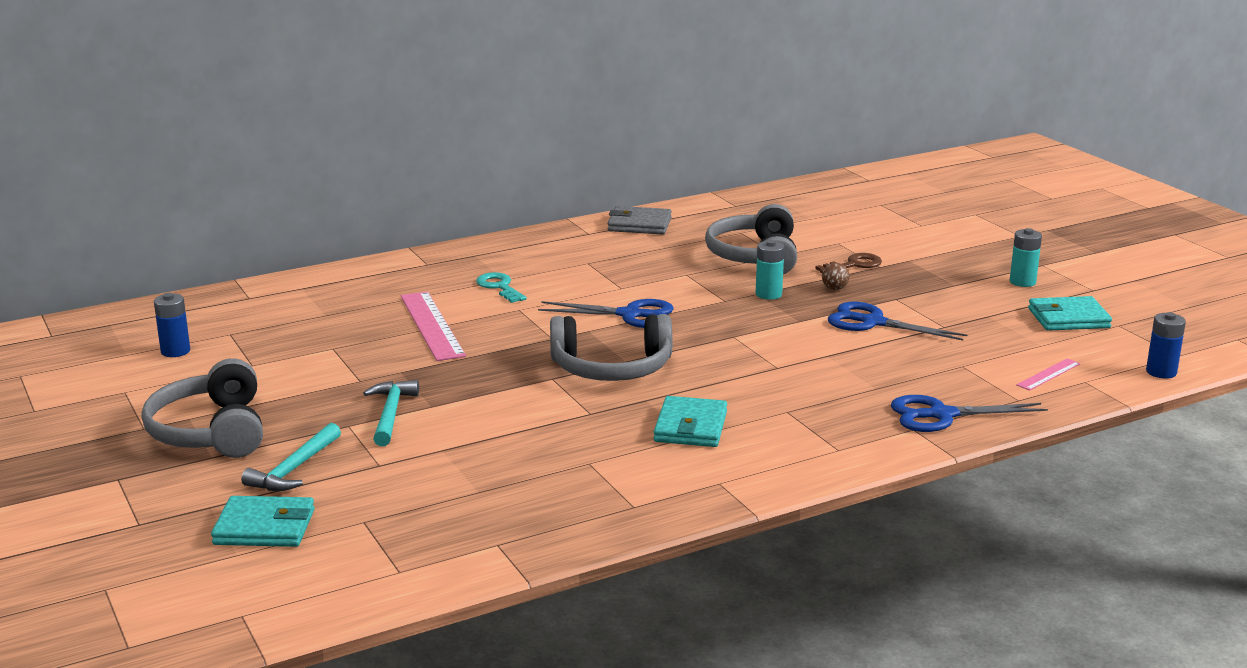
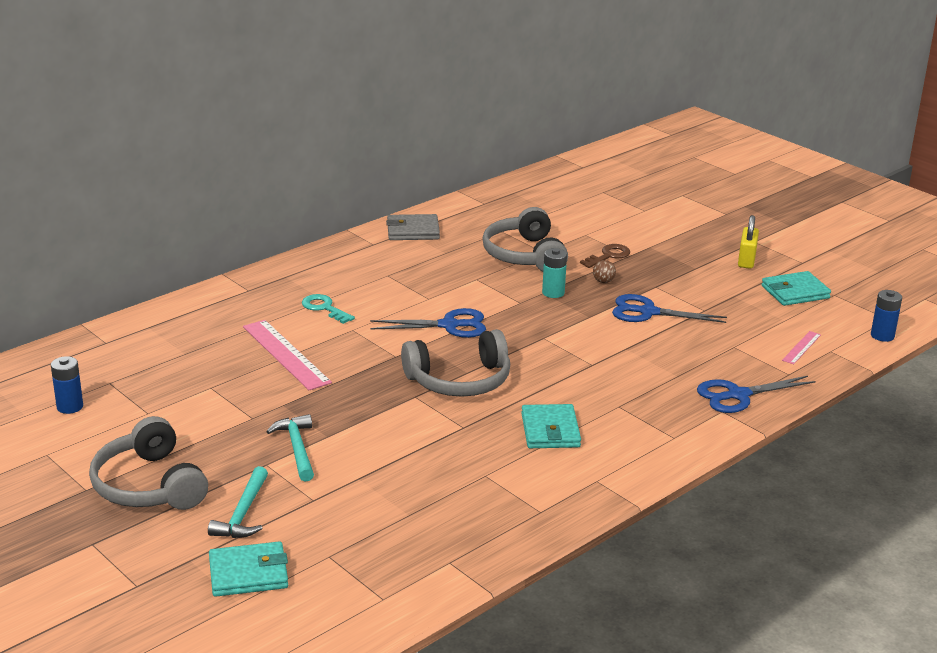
camera: 15 degrees left, 5 degrees up
(1022, 282) = (746, 260): turquoise battery -> yellow padlock

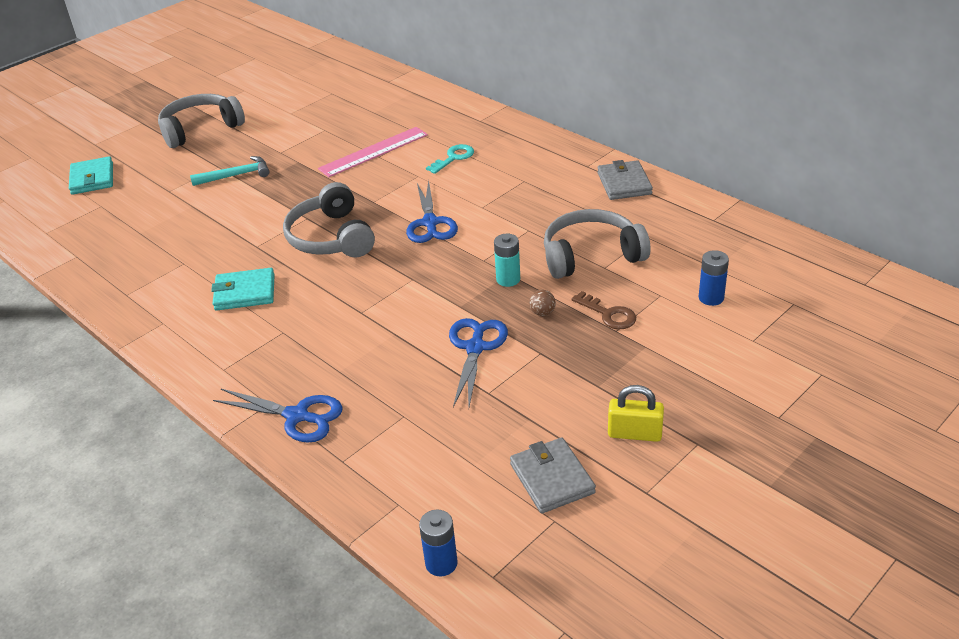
camera: 90 degrees right, 10 degrees up
(70, 407) = (300, 86): blue battery -> blue battery (711, 298)
(243, 513) = (159, 167): turquoise hammer -> none
(738, 395) = (297, 416): blue scissors -> blue scissors turned 135 degrees clockwise
(795, 292) = (552, 478): turquoise wallet -> grey wallet
(801, 347) = (404, 476): pink ruler -> none

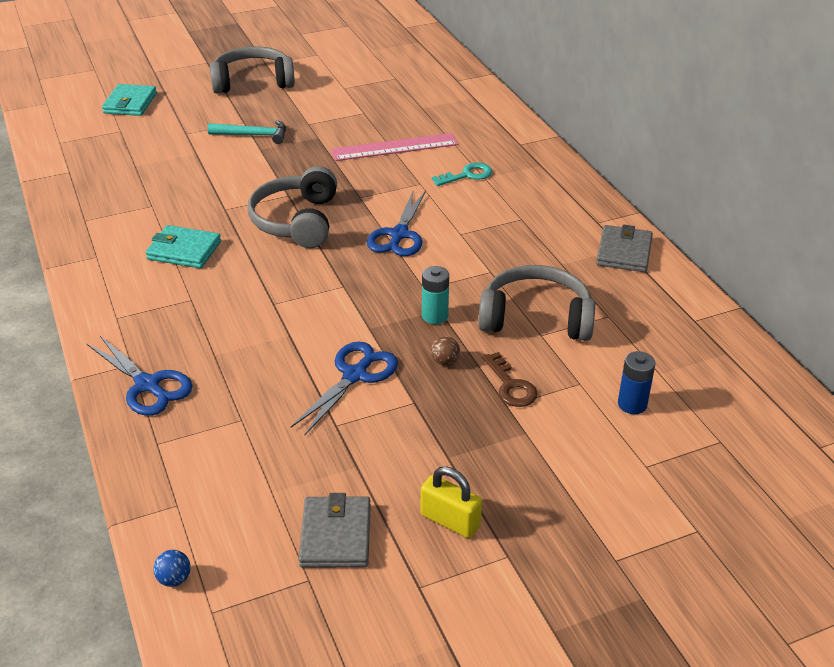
camera: 20 degrees right, 0 degrees up
(441, 563) = (174, 579): blue battery -> blue ball

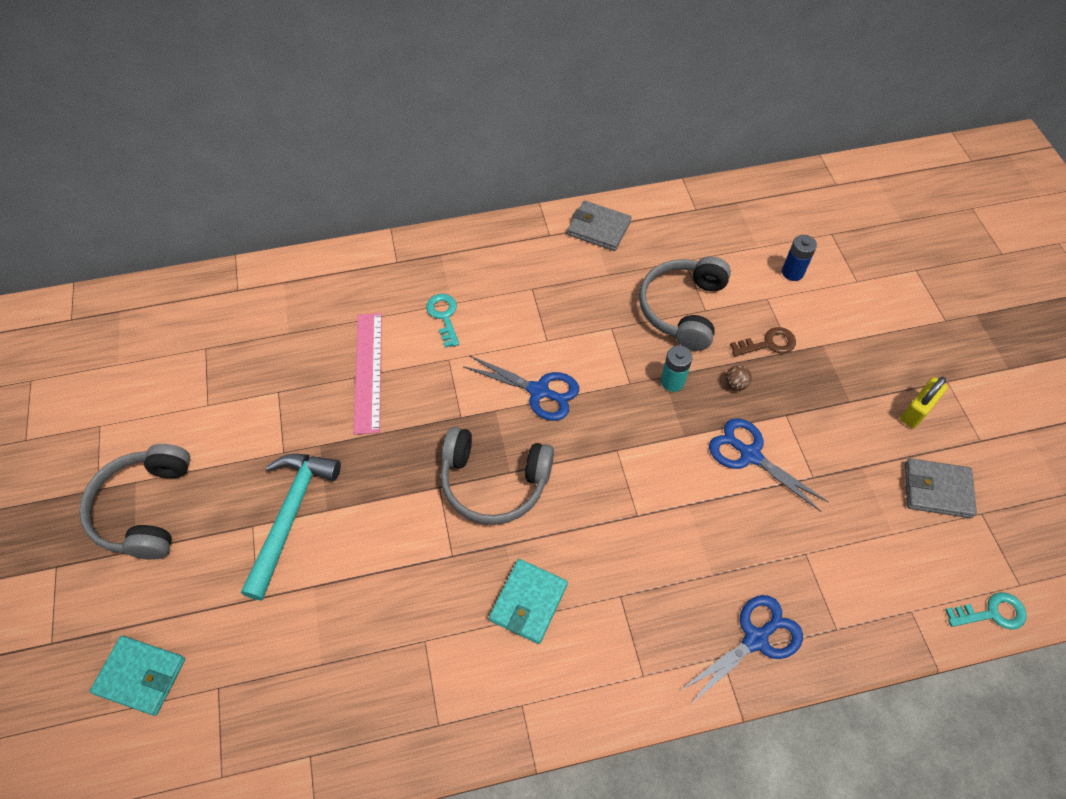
camera: 80 degrees left, 20 degrees up
(174, 579) = (991, 613): blue ball -> turquoise key
(253, 135) = (291, 516): turquoise hammer -> turquoise hammer, size x1.56

